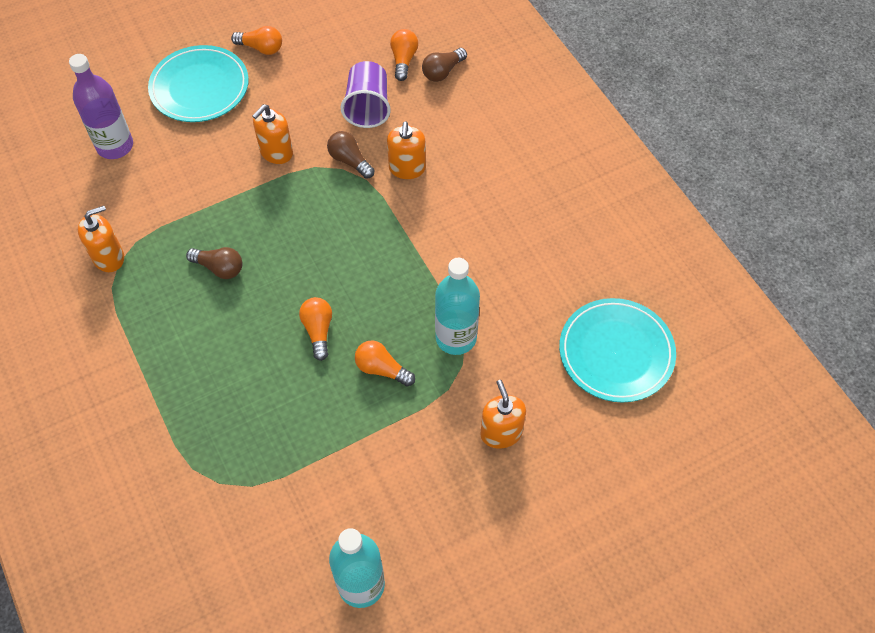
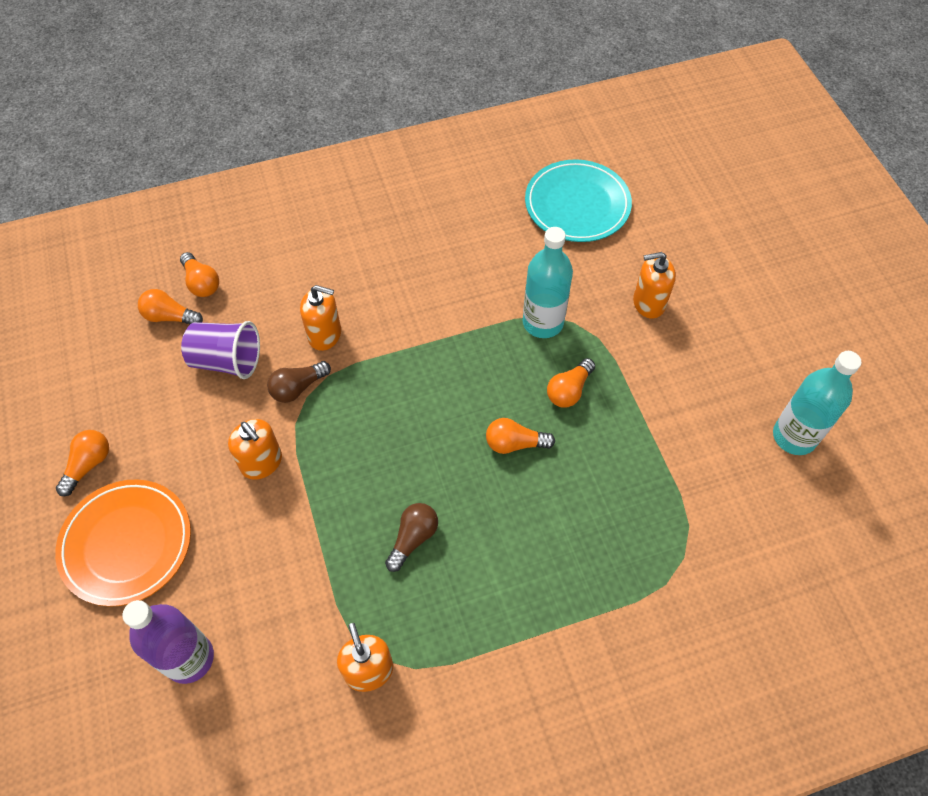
camera: 80 degrees left, 0 degrees up
(200, 87) = (126, 544): turquoise plate -> orange plate
(442, 72) = (201, 283): brown light bulb -> orange light bulb

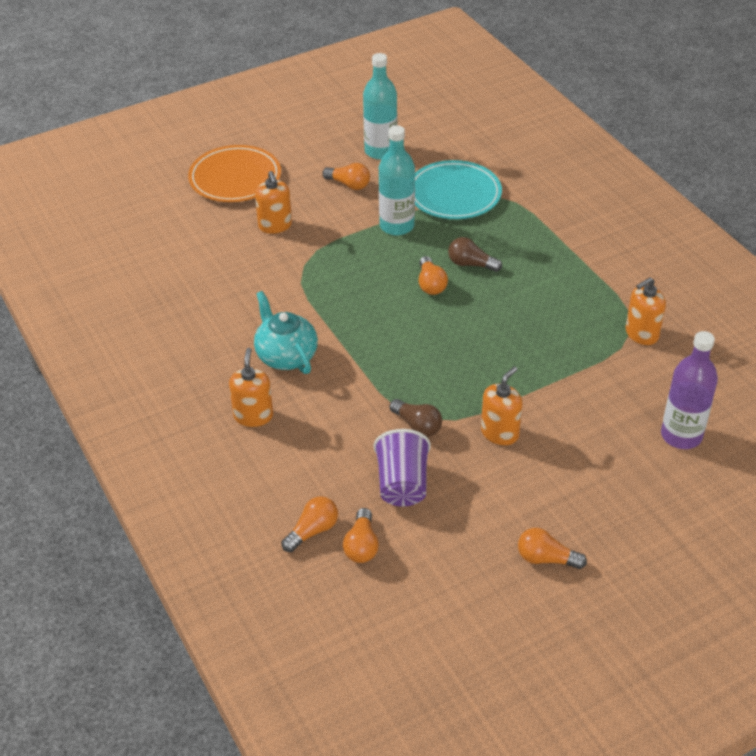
camera: 100 degrees left, 15 degrees down
(126, 544) = (608, 505): orange plate -> orange plate (235, 178)
(325, 334) = (354, 419): orange soap dispenser -> orange soap dispenser (253, 416)
(413, 538) = (532, 328): brown light bulb -> brown light bulb (471, 264)
(431, 289) = (286, 356): none -> turquoise teapot
(543, 322) = (308, 282): turquoise bottle -> turquoise bottle (397, 226)
(569, 390) = (372, 260): orange light bulb -> orange light bulb (349, 184)
(577, 204) = (169, 275): turquoise plate -> turquoise plate (454, 194)

